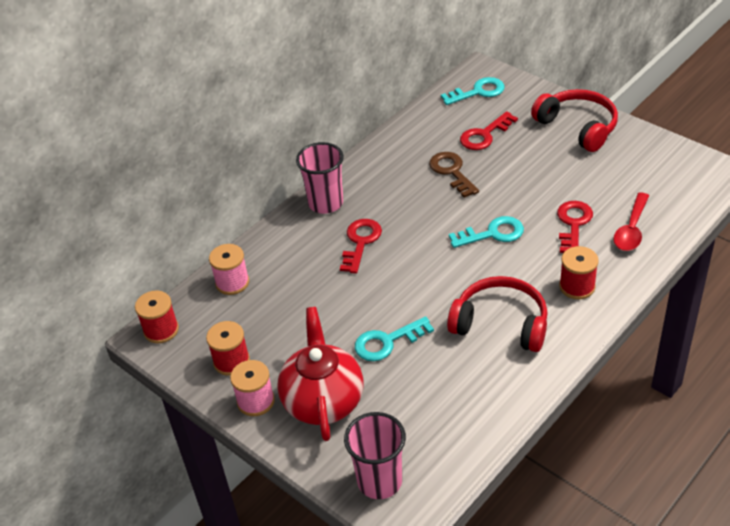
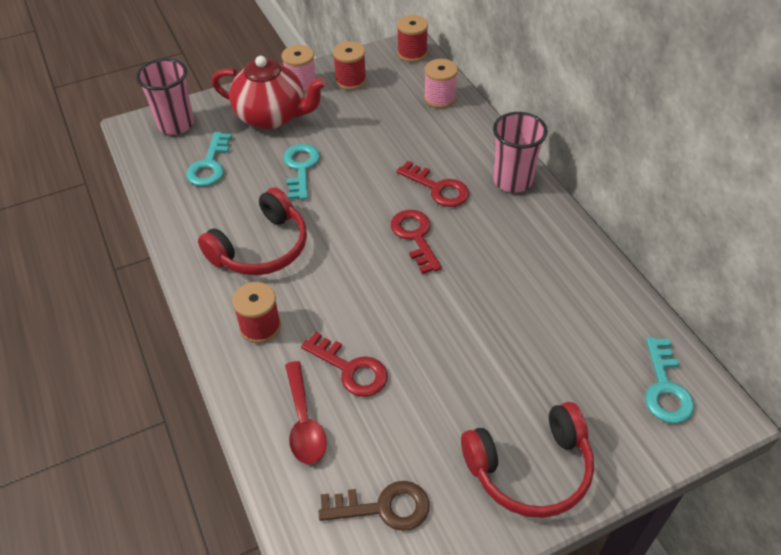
camera: 110 degrees right, 5 degrees up
(452, 172) = (507, 296): brown key -> brown key (383, 507)
(484, 135) = (563, 355): red key -> red key (415, 237)
(492, 234) = (383, 291): turquoise key -> turquoise key (210, 165)
(631, 229) = (304, 422): red spoon -> red spoon turned 150 degrees counterclockwise

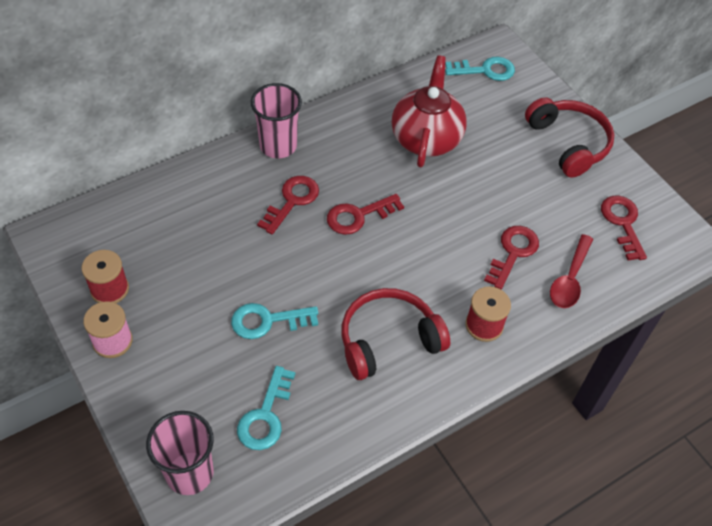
camera: 100 degrees left, 5 degrees up
(210, 165) = (265, 415): turquoise key -> turquoise key turned 105 degrees clockwise
(261, 248) = (388, 340): red headphones -> red headphones turned 60 degrees counterclockwise
(272, 116) = (176, 363): red teapot -> red teapot (426, 138)
(304, 422) = (570, 279): red spoon -> red spoon turned 135 degrees clockwise
(383, 507) = (622, 223): brown key -> red key
(412, 53) = (60, 231): red spool -> none
(440, 98) = (149, 203): pink spool -> none

